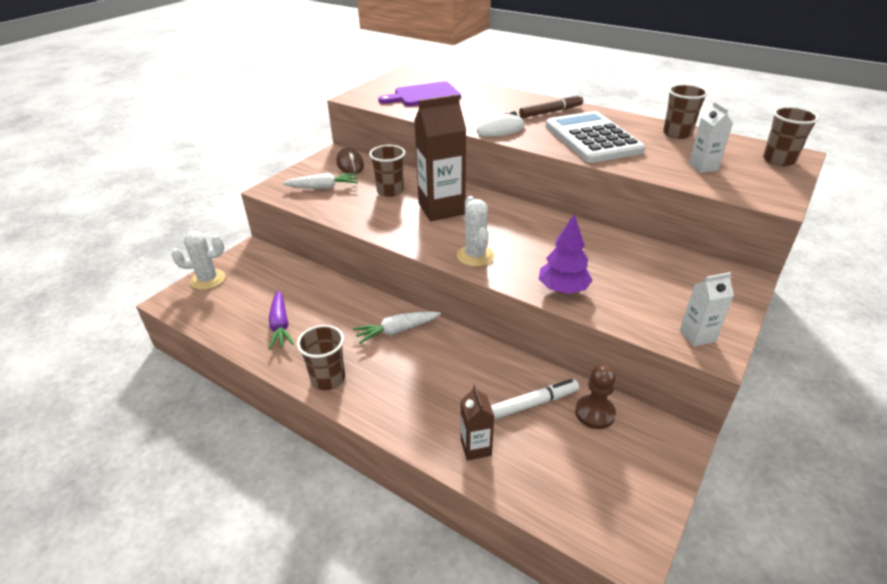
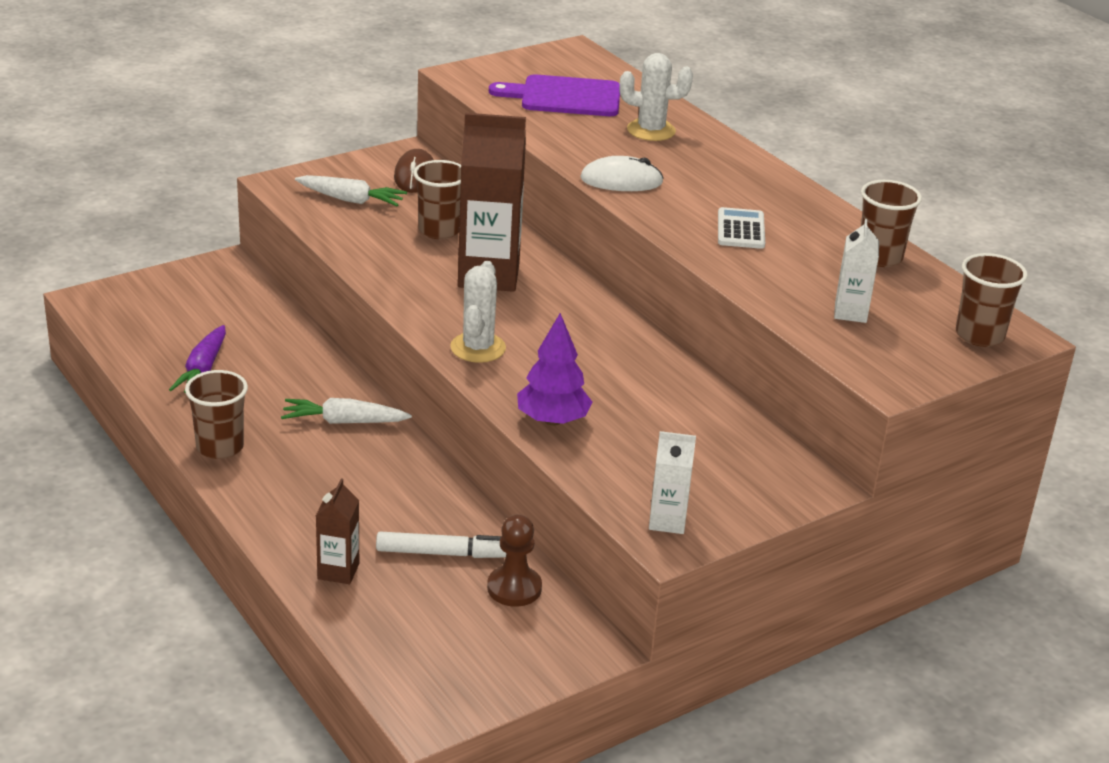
camera: 20 degrees right, 5 degrees down
(208, 279) = (148, 286): white cactus -> white cactus (651, 130)
(551, 112) = (728, 173): brown marker -> none
(592, 138) = (741, 230): white calculator -> white calculator, size x0.47

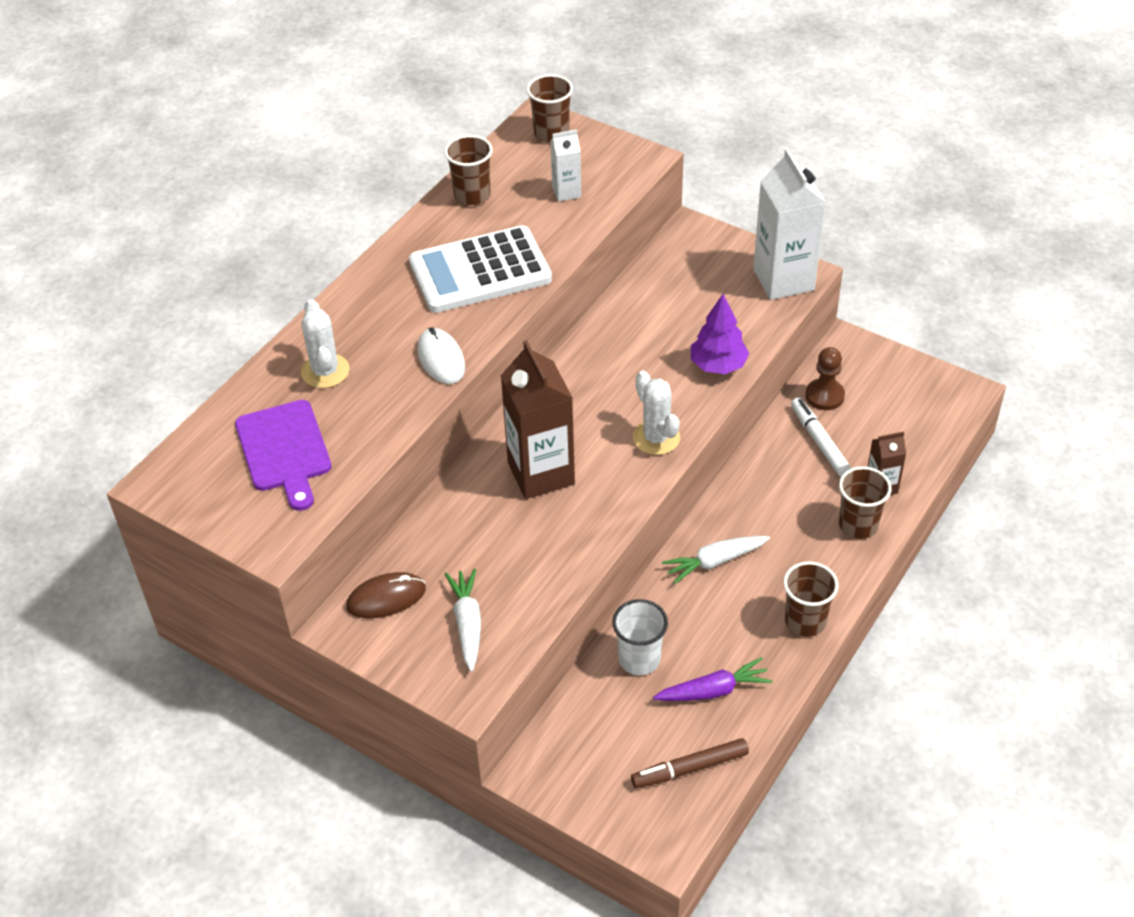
camera: 110 degrees left, 15 degrees up
(143, 333) = (689, 768): none -> brown marker
(277, 344) = (639, 659): none -> white cup
(344, 422) = (715, 562): white carrot -> white carrot turned 90 degrees clockwise
(439, 230) = (485, 535): brown cup -> brown cup (858, 525)
(478, 348) = (656, 438): white cactus -> white cactus turned 75 degrees clockwise
(667, 521) = (783, 280): white carton -> white carton, size x1.98
(741, 230) = (480, 271): white calculator -> white calculator, size x2.15

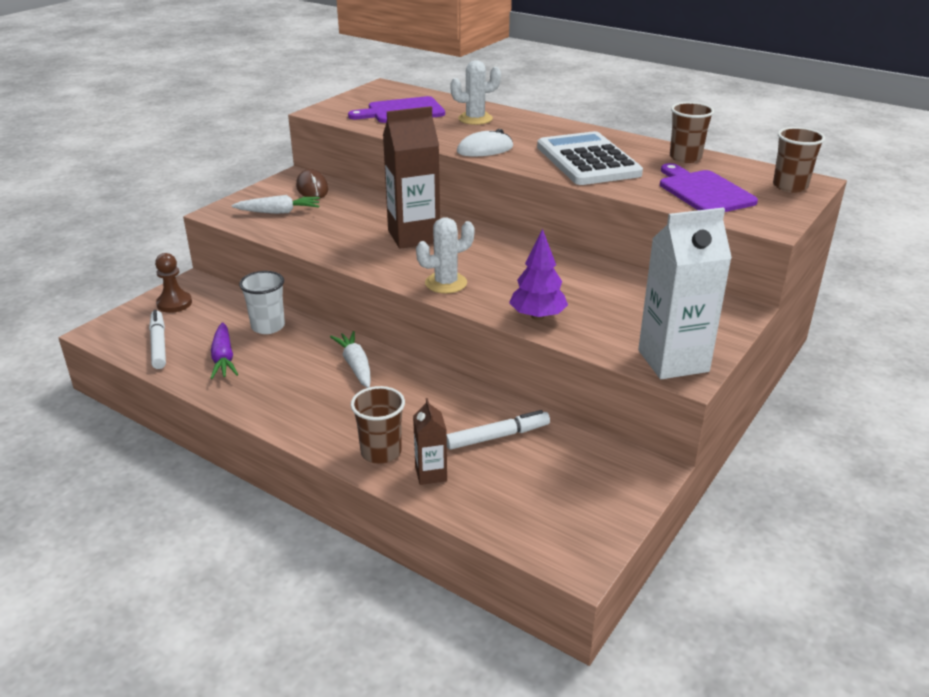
camera: 90 degrees right, 15 degrees down
(566, 192) = (703, 191): white carton -> purple cutting board
(689, 768) = (159, 344): brown marker -> white marker
(805, 621) = (275, 410): brown cup -> none
(824, 396) = (564, 446): brown pawn -> brown pawn (174, 303)

